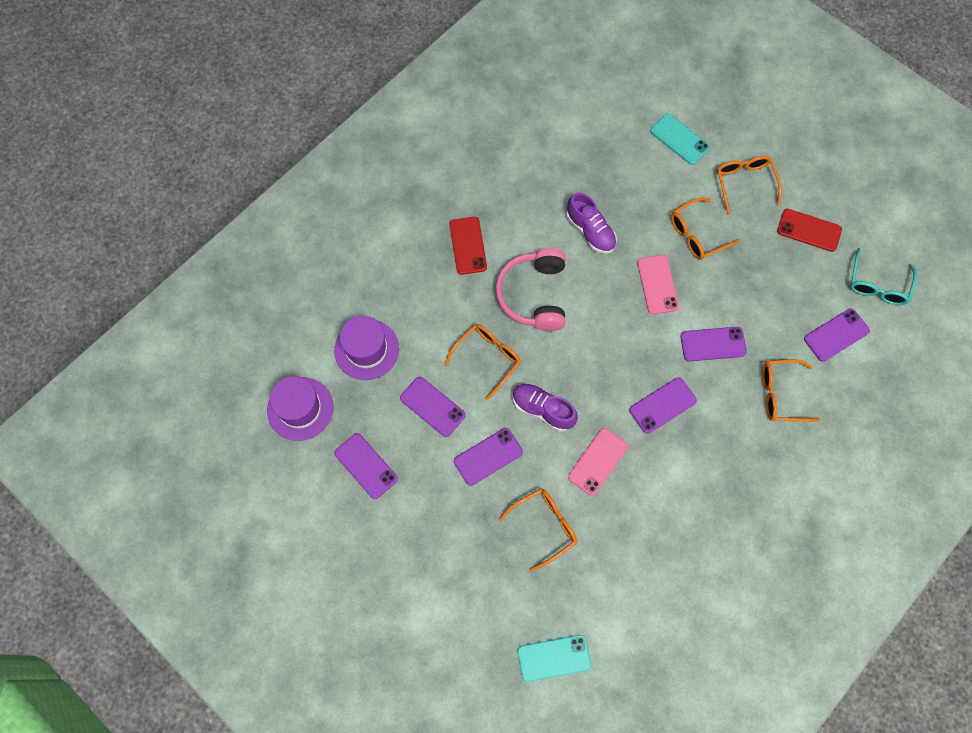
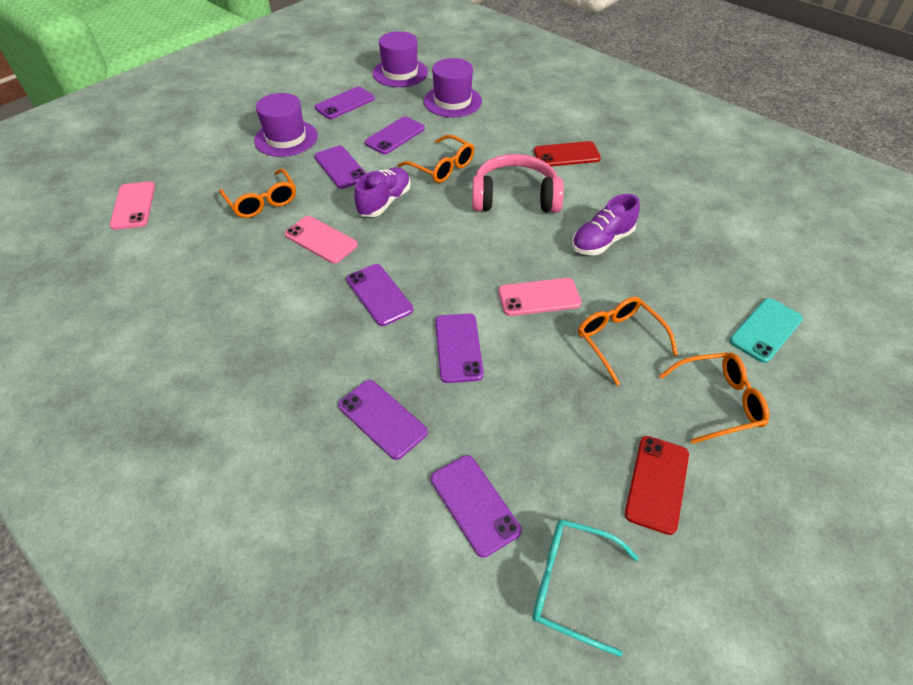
camera: 90 degrees right, 20 degrees down
(435, 521) = (286, 138): none -> purple hat
(554, 658) = (133, 206): turquoise phone -> pink phone
(780, 394) = (382, 419): orange glasses -> purple phone

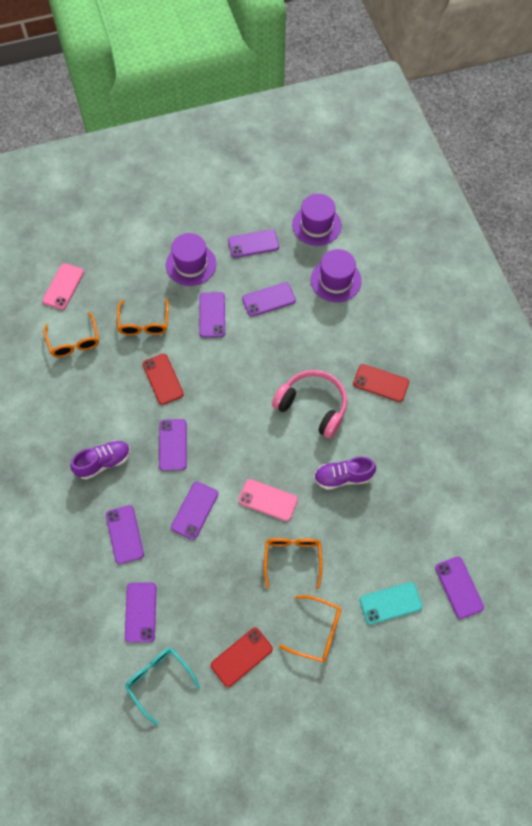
camera: 30 degrees right, 15 degrees up
(321, 240) = (163, 379): pink phone -> red phone
(384, 202) = (222, 365): purple shoe -> purple shoe (103, 462)
(442, 167) = (282, 350): orange glasses -> orange glasses (74, 342)
(814, 281) = (459, 587): none -> purple phone

